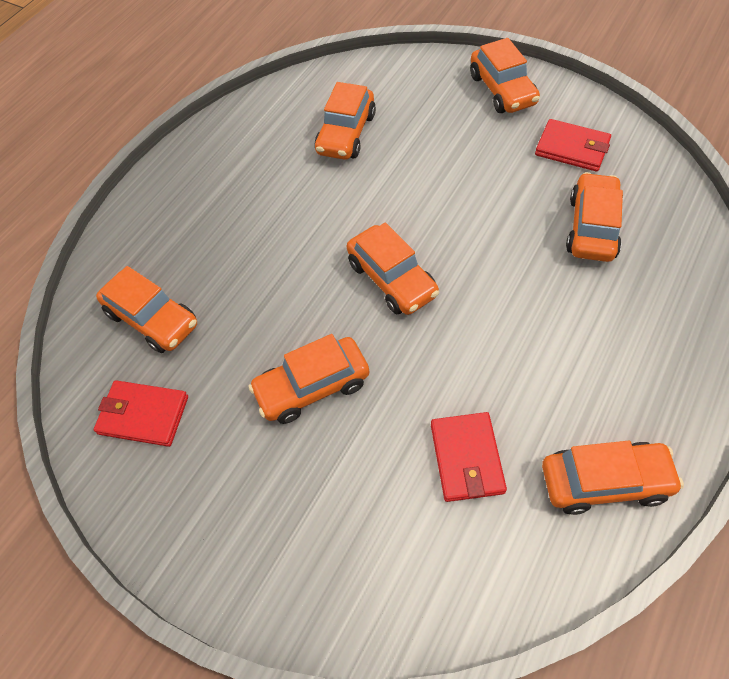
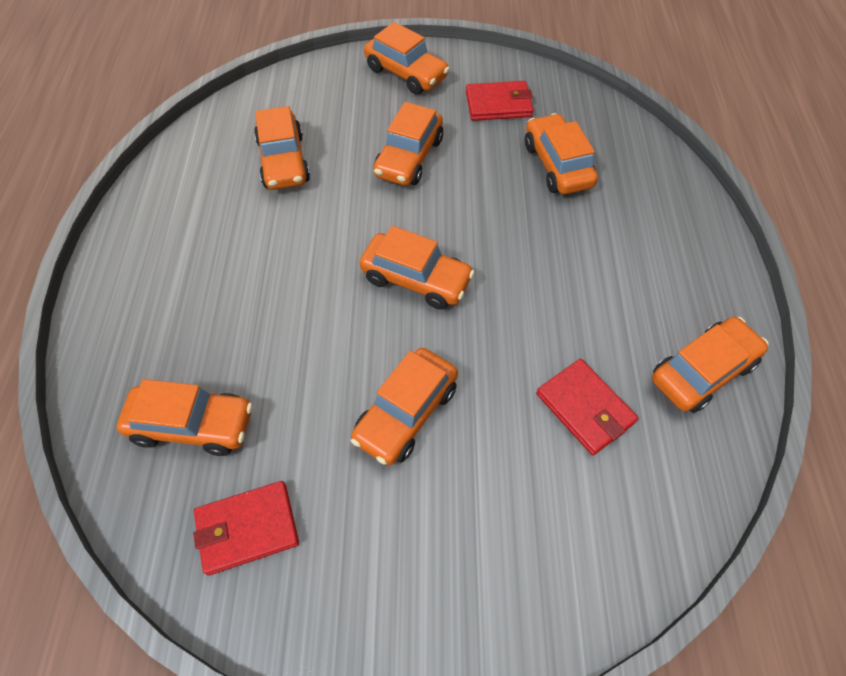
camera: 35 degrees left, 0 degrees up
(455, 169) = (409, 157): none -> orange car

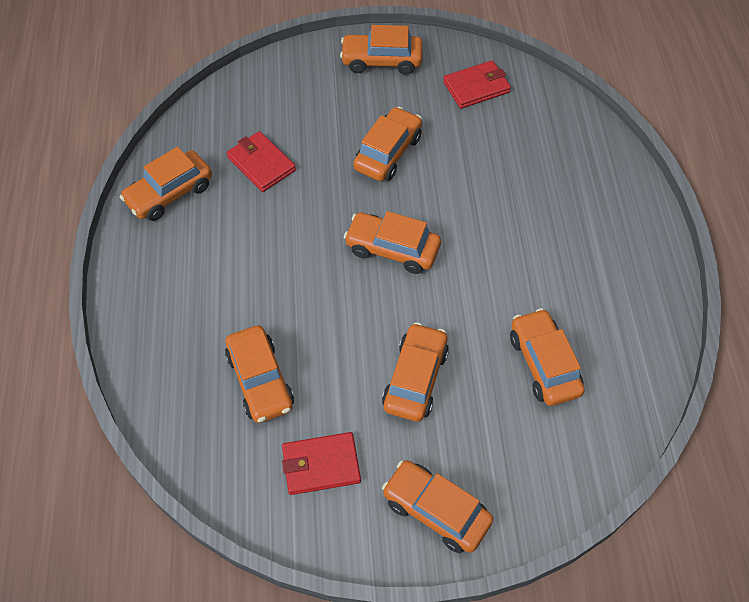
camera: 175 degrees right, 0 degrees up
(192, 425) = (533, 136): orange car -> orange car (381, 61)

